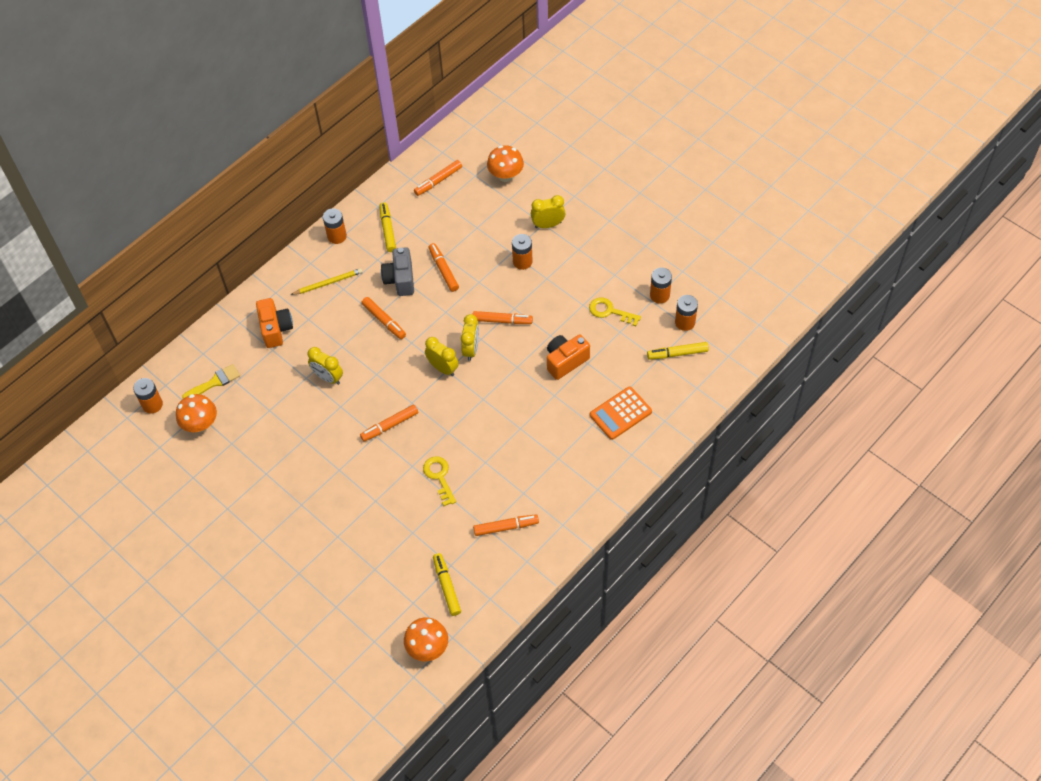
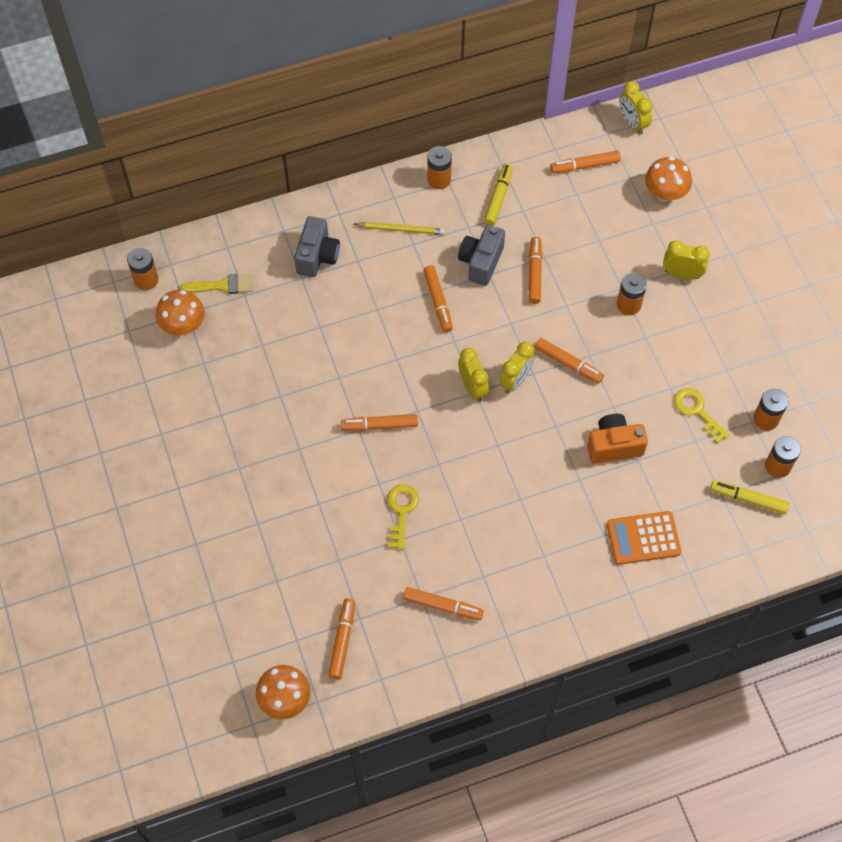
camera: 25 degrees right, 5 degrees up
(276, 329) = (317, 256): orange camera -> grey camera
(328, 377) = (343, 338): yellow clock -> yellow clock (632, 123)
(446, 586) = (342, 640): yellow marker -> orange marker

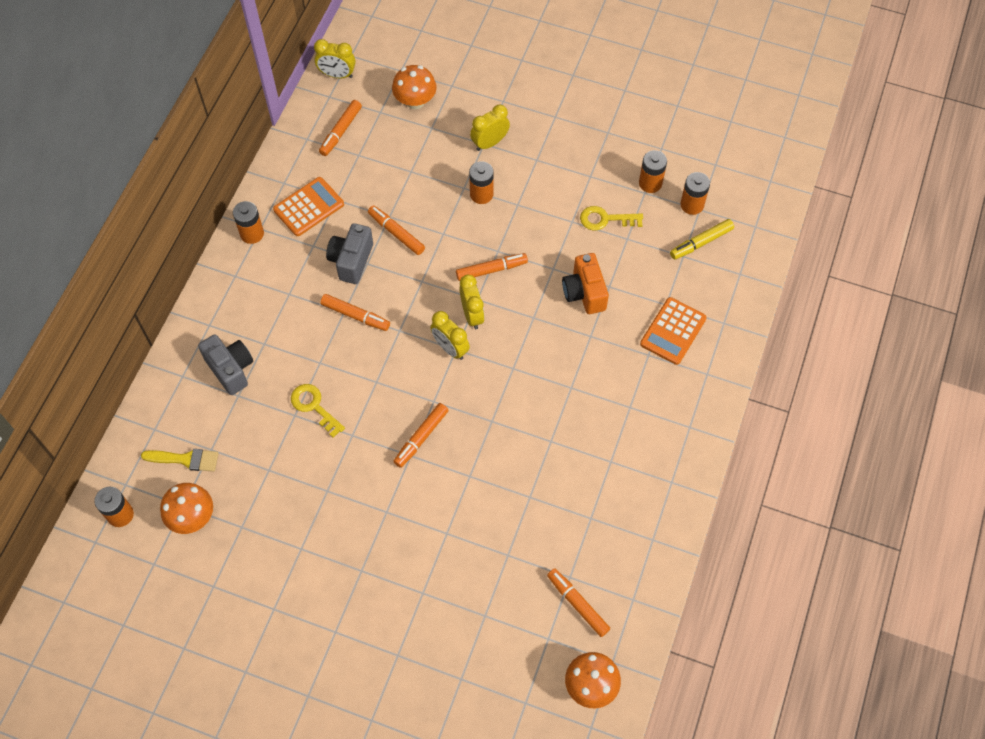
camera: 50 degrees left, 0 degrees up
(222, 285) = (185, 459): yellow brush -> yellow brush turned 60 degrees clockwise
(401, 229) = (268, 292): yellow pencil -> none
(401, 511) = (507, 477): yellow key -> yellow key (314, 406)
(443, 606) = (610, 508): orange marker -> none
(472, 387) = (450, 348): yellow clock -> yellow clock turned 150 degrees counterclockwise
(481, 262) = (351, 261): grey camera -> grey camera turned 45 degrees clockwise
(498, 198) = (309, 207): yellow marker -> orange calculator
(614, 446) = (584, 293): orange camera -> orange camera turned 45 degrees counterclockwise

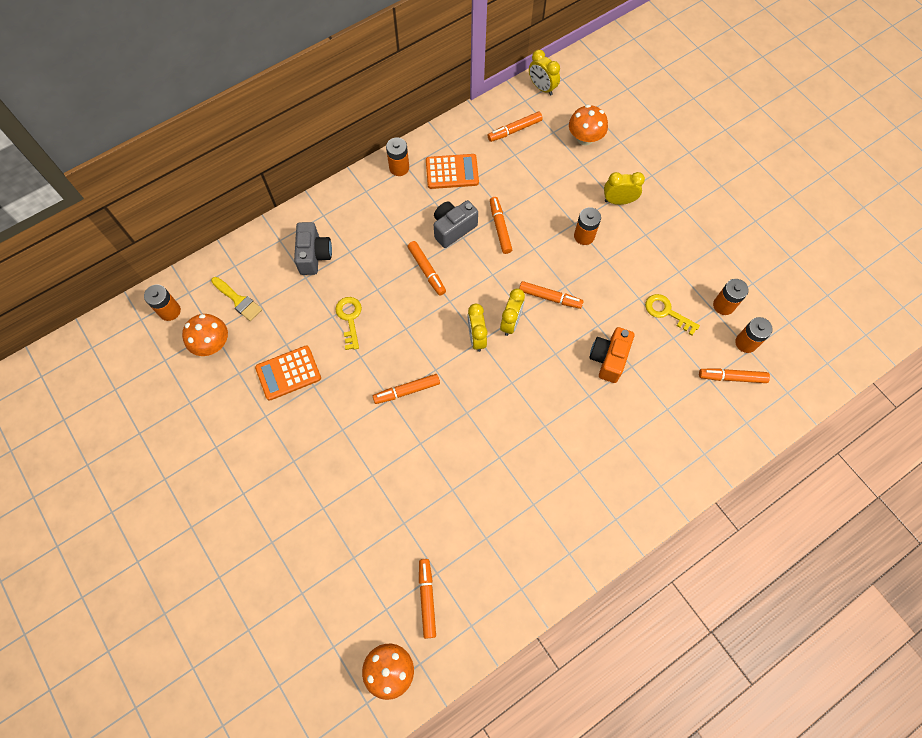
camera: 35 degrees right, 5 degrees up
(673, 331) = (657, 434): orange calculator -> orange calculator (288, 373)
(701, 242) = (732, 377): yellow marker -> orange marker

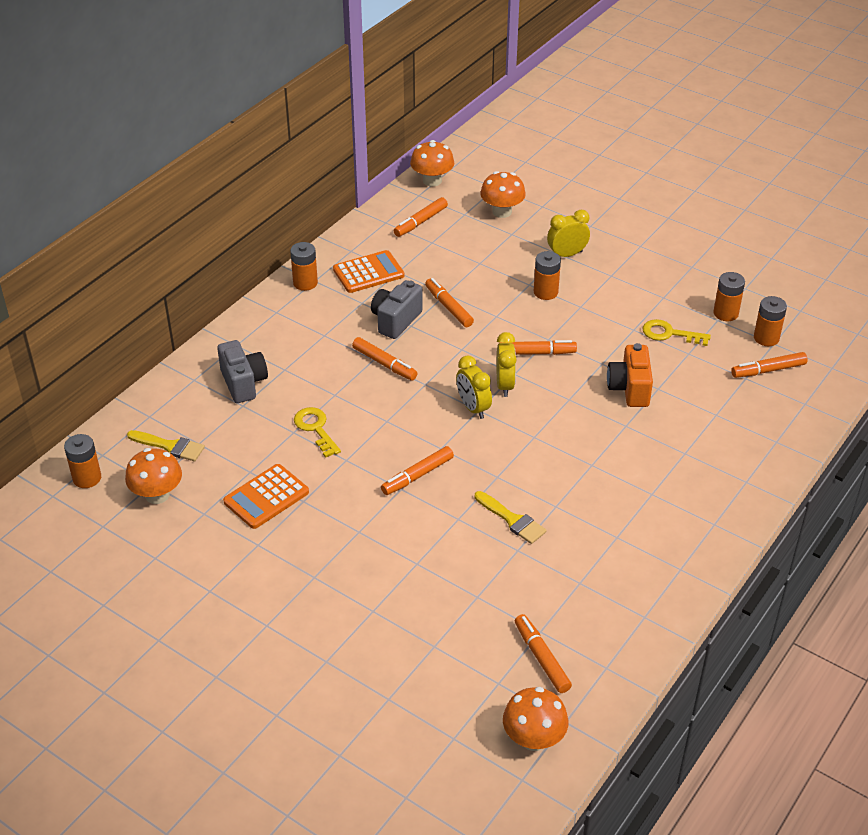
camera: 20 degrees left, 25 degrees down
(460, 459) = (512, 520): none -> yellow brush
(542, 88) = (432, 181): yellow clock -> orange mushroom

